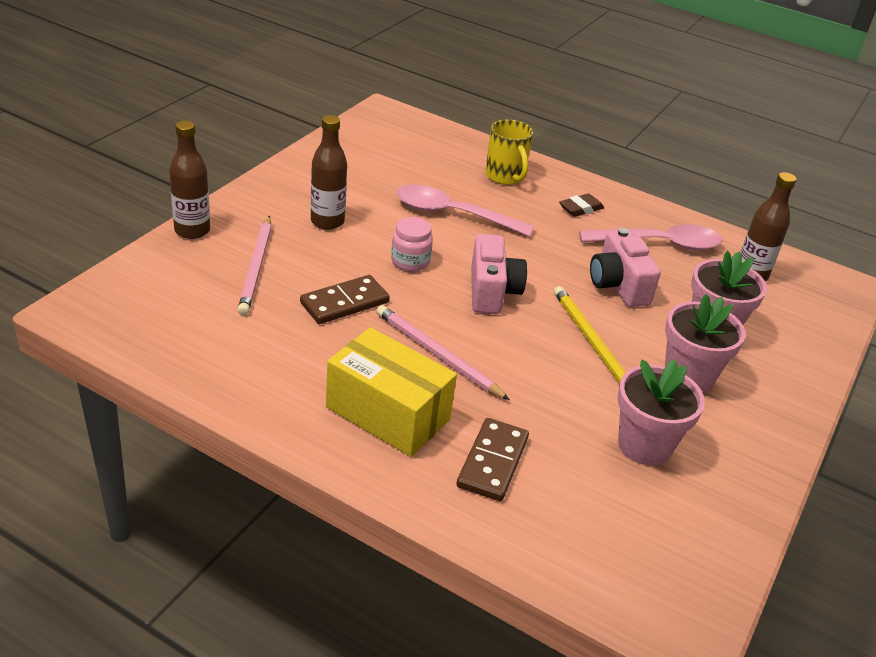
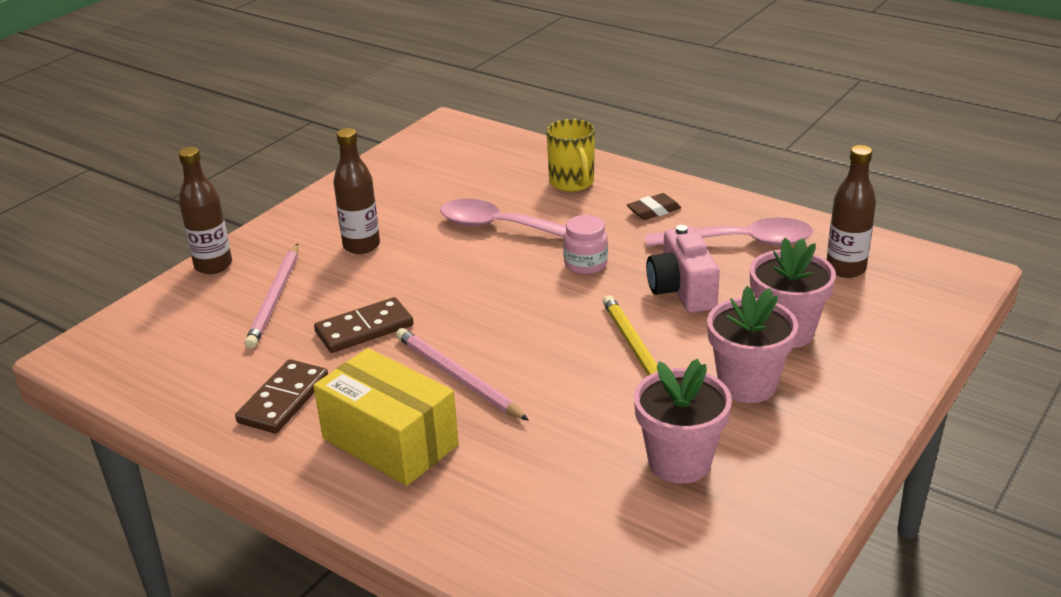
camera: 10 degrees right, 5 degrees down
(410, 261) = (446, 281): pink jar -> pink jar (585, 264)
(492, 292) = (533, 307): pink camera -> none
(492, 462) = (498, 487): brown domino -> brown domino (283, 400)

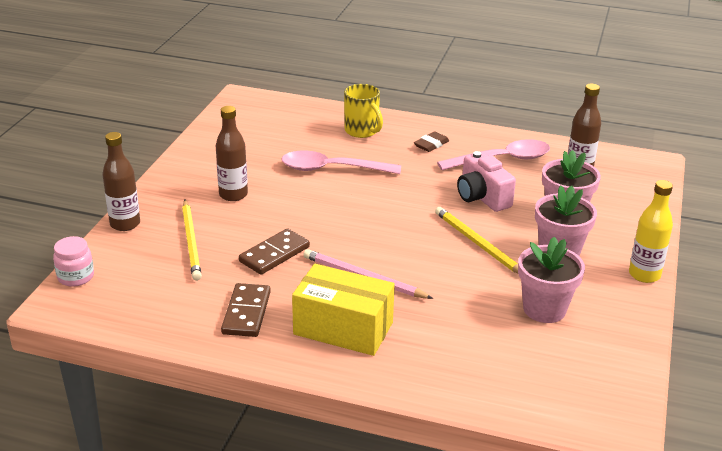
camera: 20 degrees left, 0 degrees up
(275, 298) = (191, 241): pink pencil -> yellow pencil
(585, 264) = (406, 188): pink jar -> pink jar (76, 277)
(859, 436) = (644, 275): none -> yellow bottle

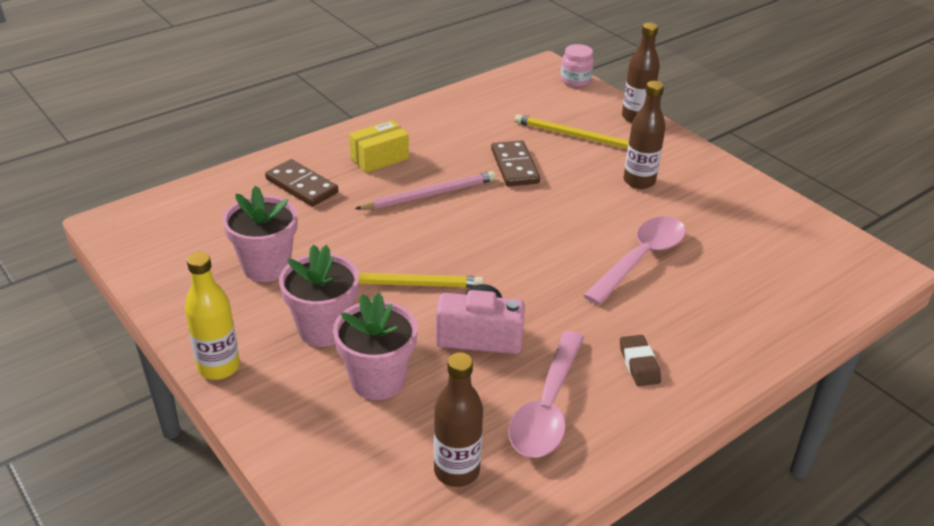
camera: 125 degrees right, 5 degrees up
(246, 313) = (450, 128): brown domino -> brown domino (302, 186)
(343, 328) = (379, 158): yellow box -> yellow box, size x0.62
(362, 131) = (720, 322): yellow mug -> none

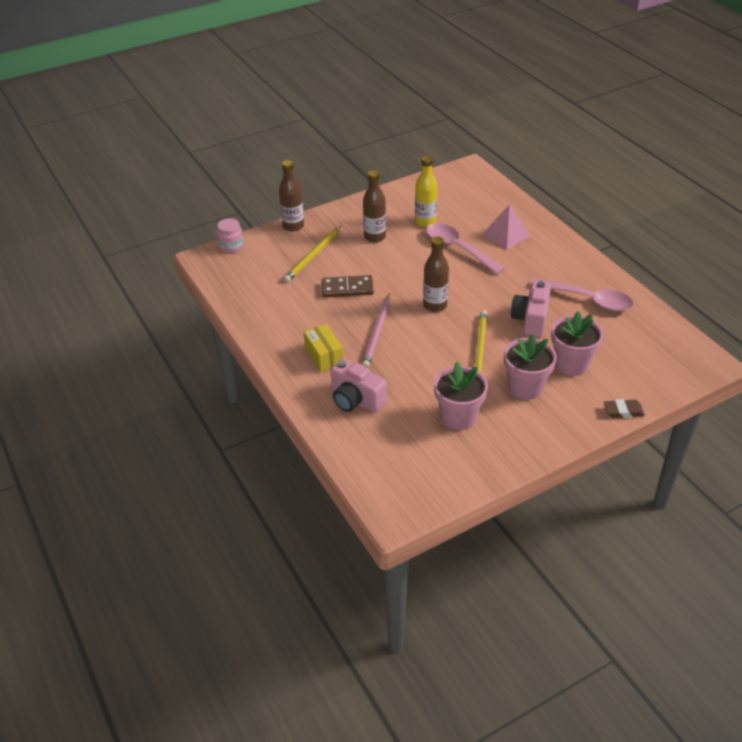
camera: 80 degrees left, 5 degrees up
(219, 367) = (564, 437): yellow bottle -> yellow bottle (425, 222)
(302, 186) = (356, 400): brown domino -> pink camera
(429, 194) = (377, 332): pink pencil -> pink pencil turned 150 degrees counterclockwise
(456, 471) = (638, 336): brown bottle -> brown bottle (435, 305)
(639, 364) = (551, 263): brown eraser -> brown eraser (623, 411)
(700, 310) = (506, 235): none -> pink pyramid

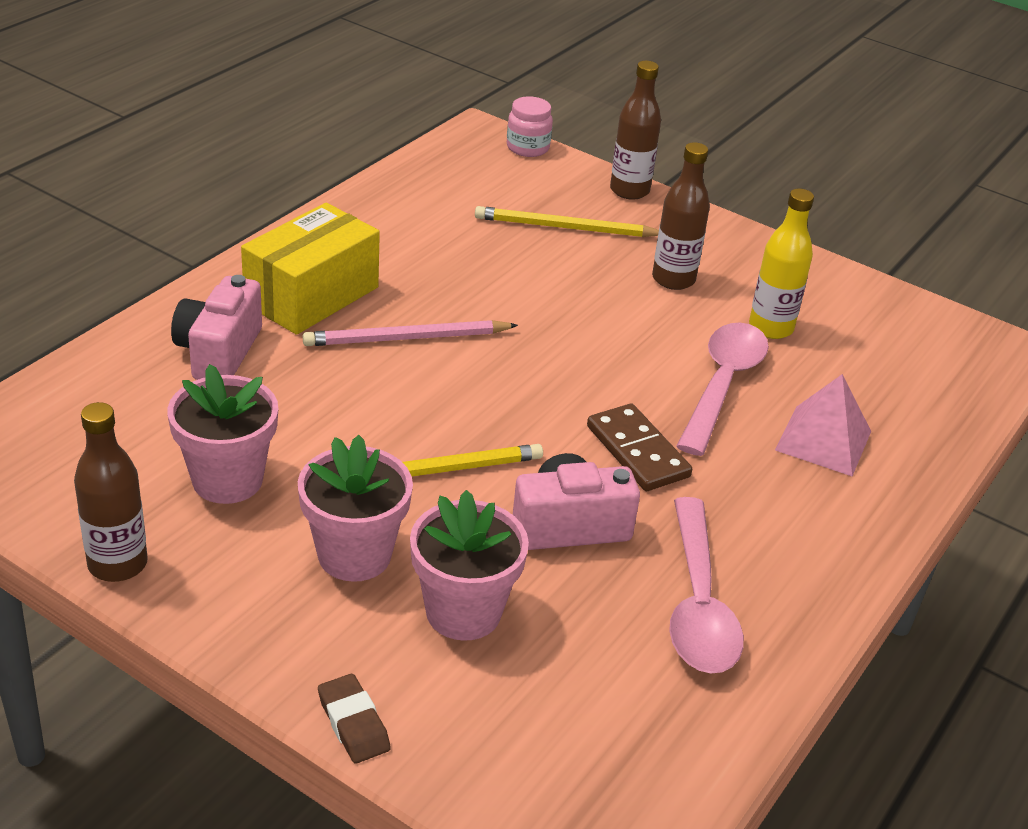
camera: 60 degrees right, 5 degrees down
(324, 356) = (312, 296): yellow box -> yellow box, size x1.60
(347, 289) = (503, 281): brown domino -> brown domino (637, 451)
(435, 305) = (527, 389): brown bottle -> brown bottle (117, 564)

